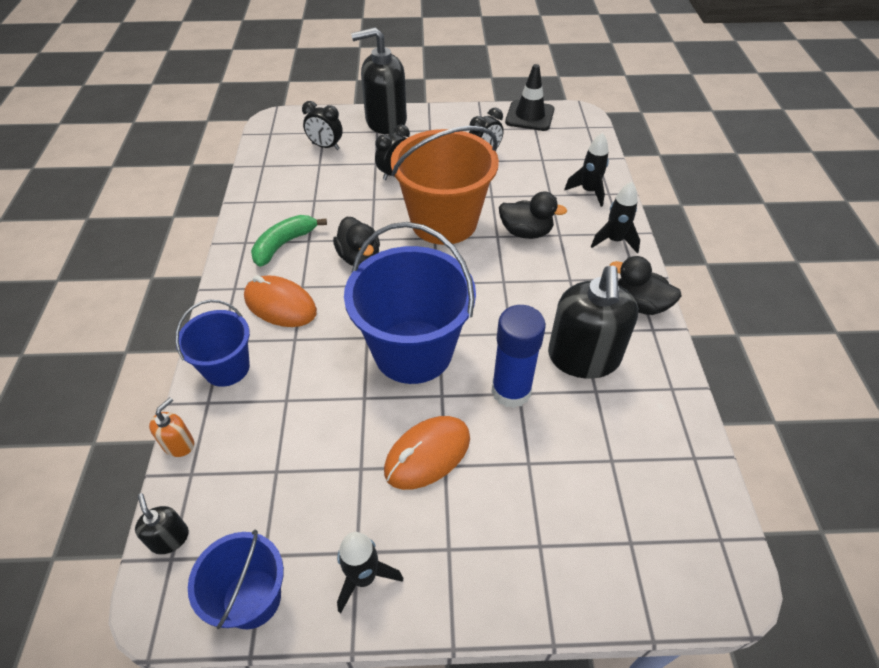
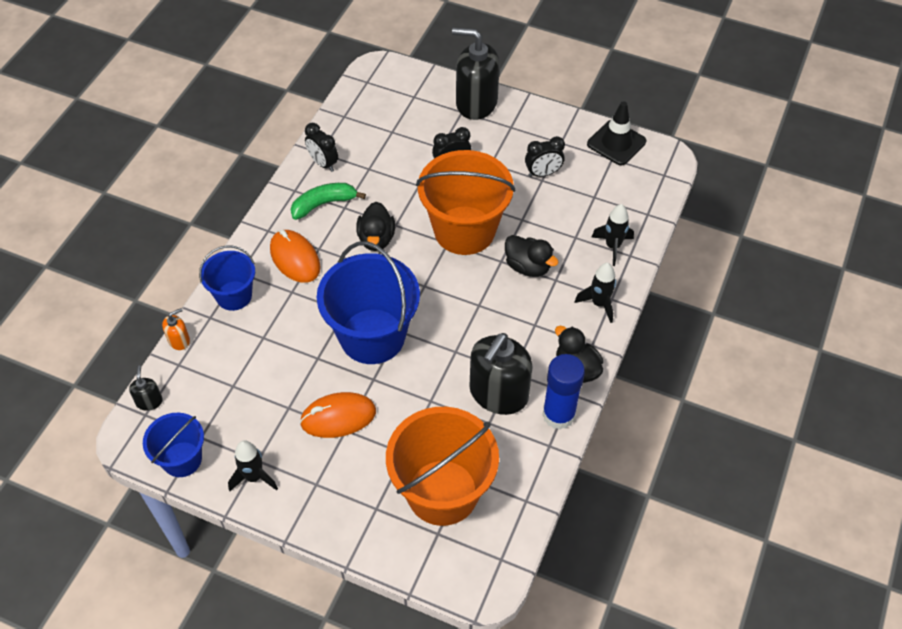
camera: 25 degrees right, 5 degrees up
(325, 146) = (407, 114): black clock -> black clock (323, 163)
(511, 391) = (425, 396): blue glue stick -> blue glue stick (558, 415)
(601, 489) = (442, 492): none -> orange bucket

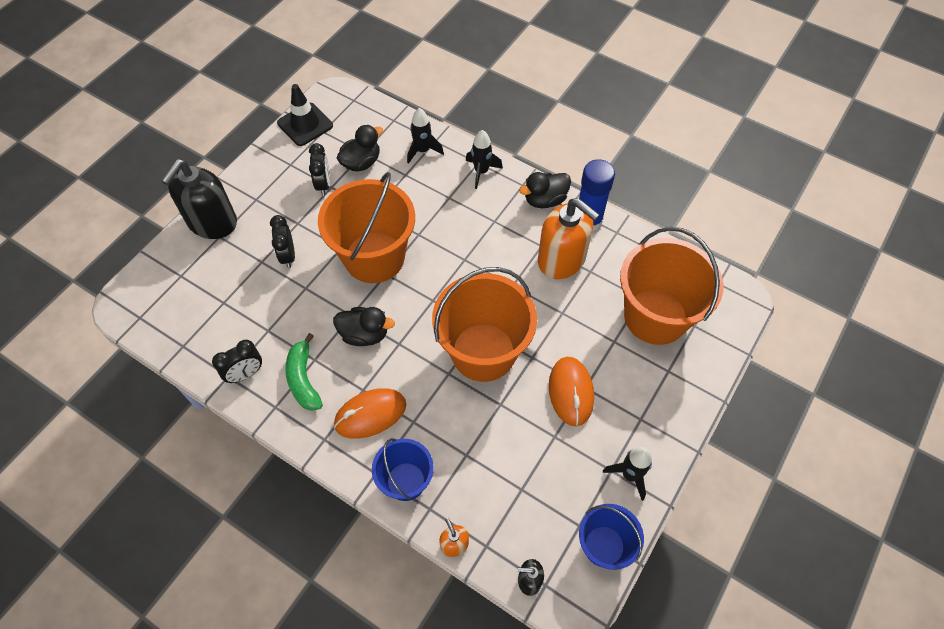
camera: 80 degrees left, 5 degrees up
(372, 336) = (483, 352): blue bucket -> orange bucket
(498, 393) = (562, 260): black soap dispenser -> orange soap dispenser
(528, 266) = (429, 215): black duck -> black duck (361, 162)

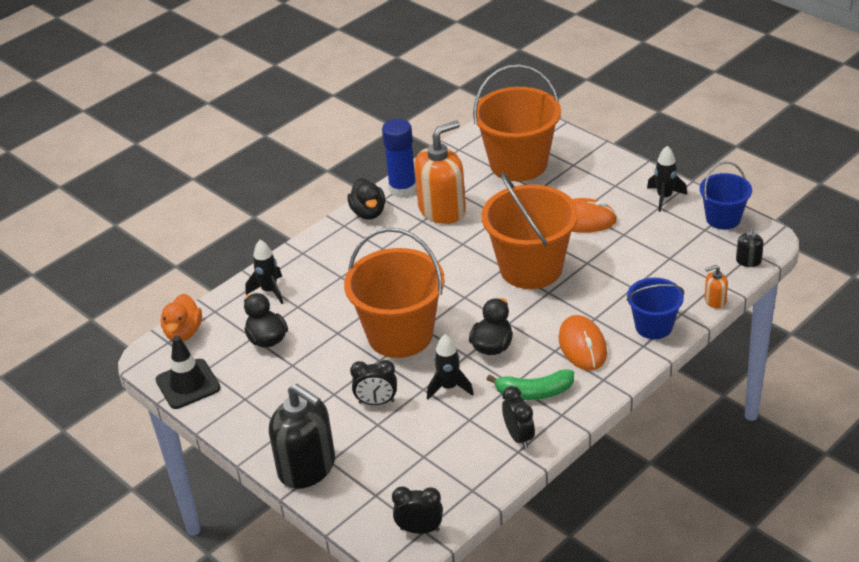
camera: 75 degrees left, 20 degrees down
(323, 184) = (286, 371): black clock -> black clock (420, 529)
(365, 107) = (183, 332): none -> orange duck
(481, 172) = (316, 251): black rocket -> black rocket (449, 387)

